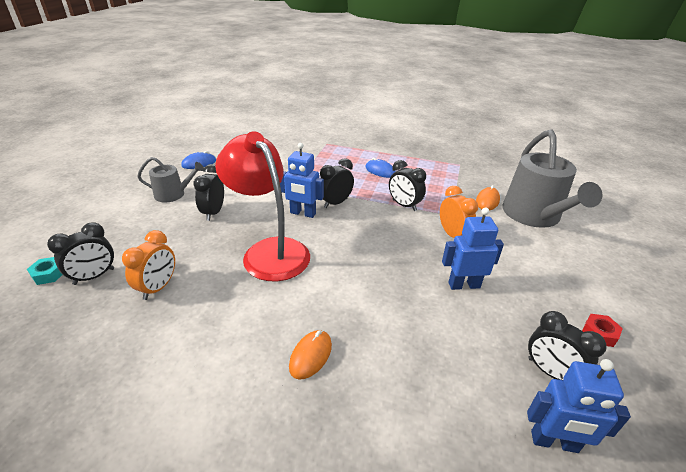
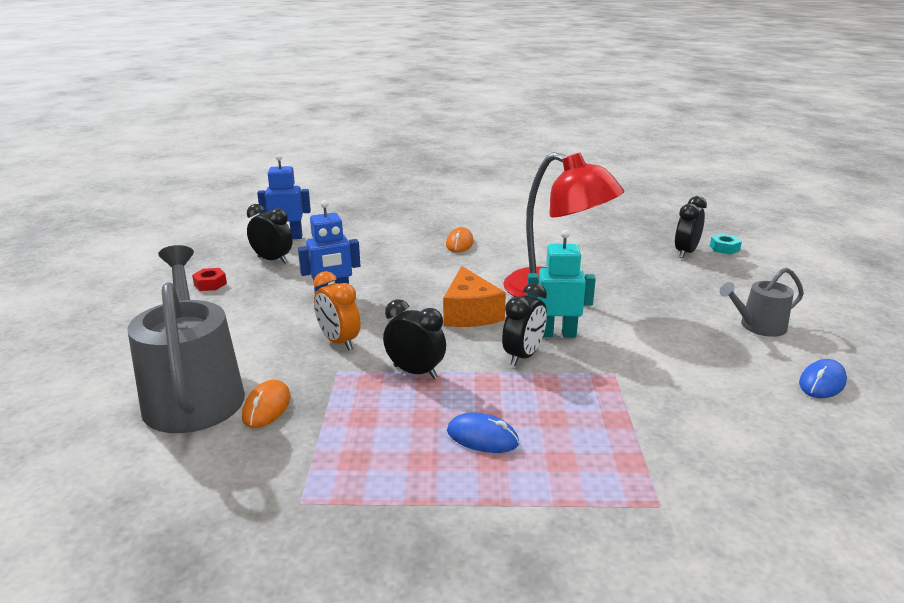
camera: 165 degrees right, 10 degrees down
(158, 287) = (621, 255): orange clock -> none
(213, 212) = (670, 315): black clock -> none
(302, 213) = (557, 334): blue robot -> turquoise robot
(351, 242) = (470, 313): none -> orange cheese

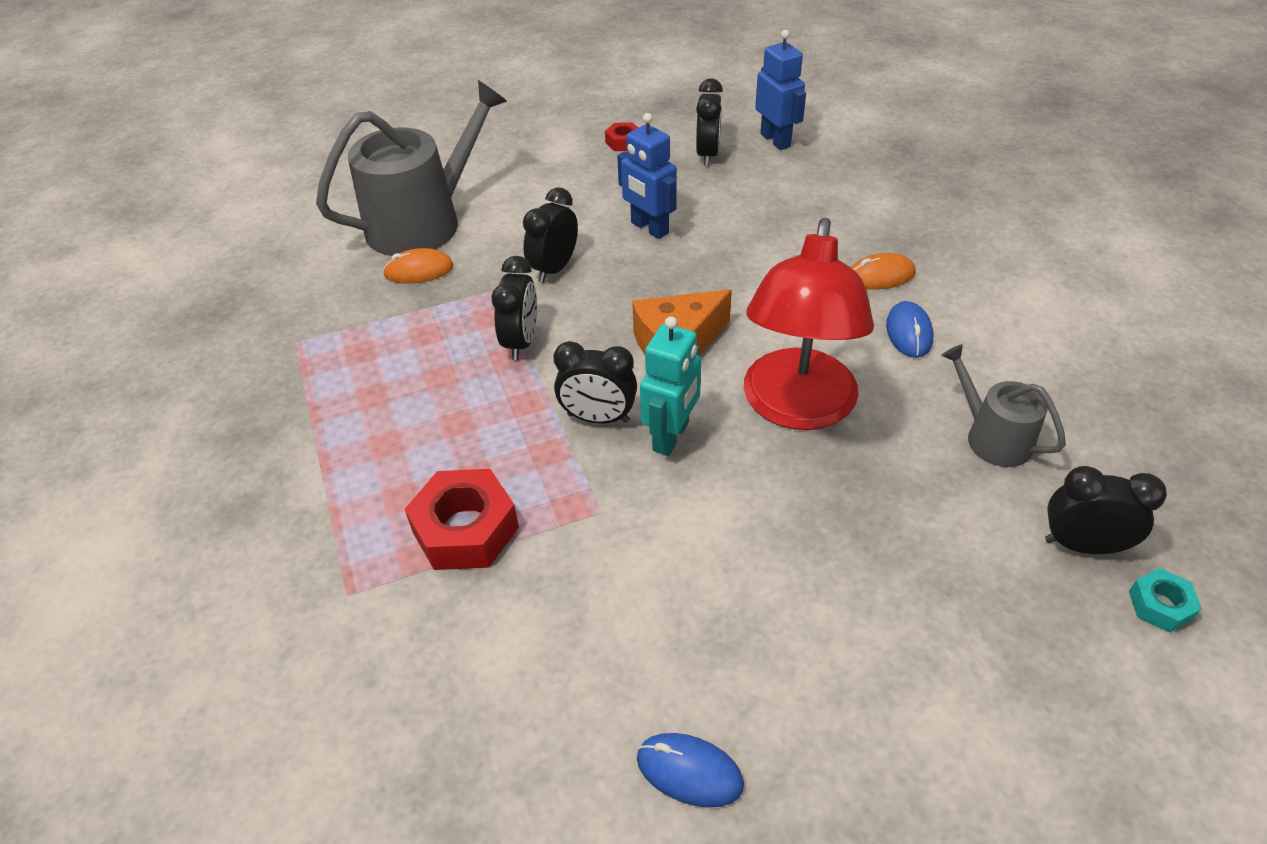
camera: 70 degrees right, 20 degrees up
(338, 342) = (554, 269): orange clock -> black clock
(482, 437) = (420, 426): blue mouse -> blue mouse (909, 332)
(557, 334) = (671, 436): turquoise robot -> turquoise robot turned 45 degrees clockwise
(610, 432) = (465, 529): none -> red nut
(758, 326) = (838, 676): grey watering can -> grey watering can (992, 437)

